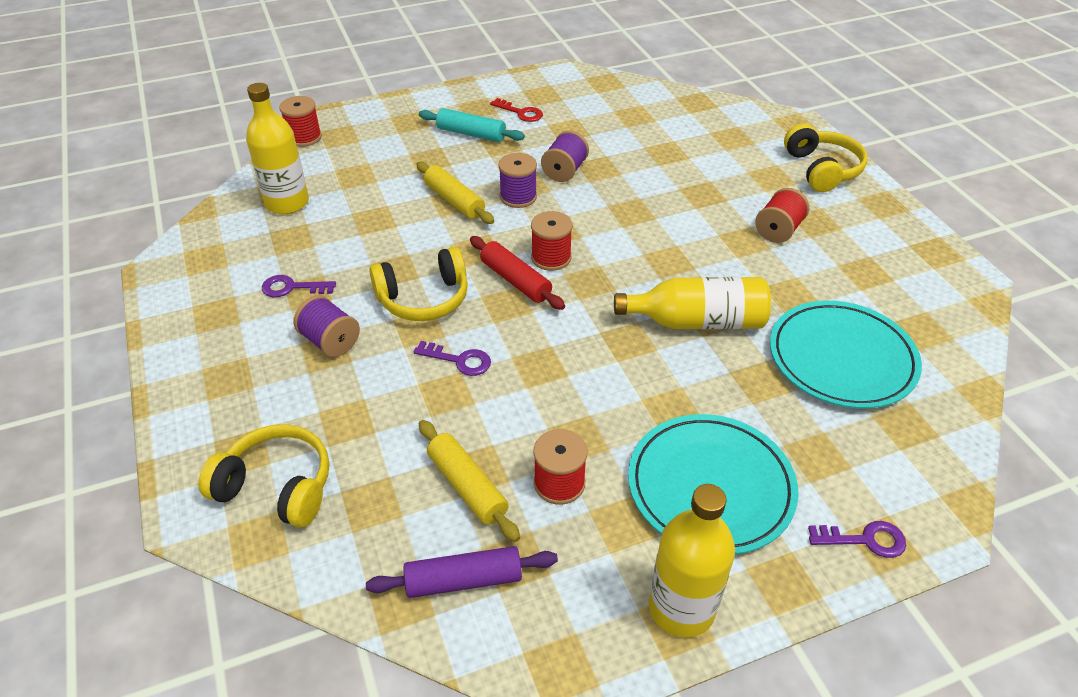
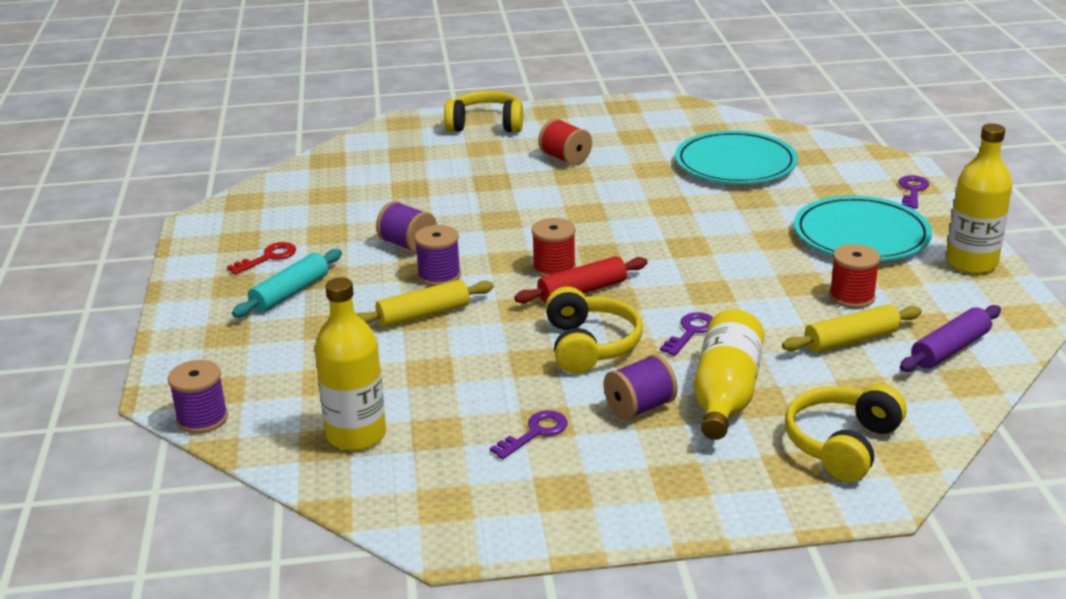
camera: 75 degrees left, 15 degrees down
(292, 288) = (535, 432): purple key -> purple key turned 150 degrees counterclockwise
(304, 137) = (202, 419): red spool -> purple spool
(463, 580) = (949, 349): purple rolling pin -> purple rolling pin turned 45 degrees clockwise
(697, 321) = (674, 212): yellow bottle -> yellow bottle (725, 394)

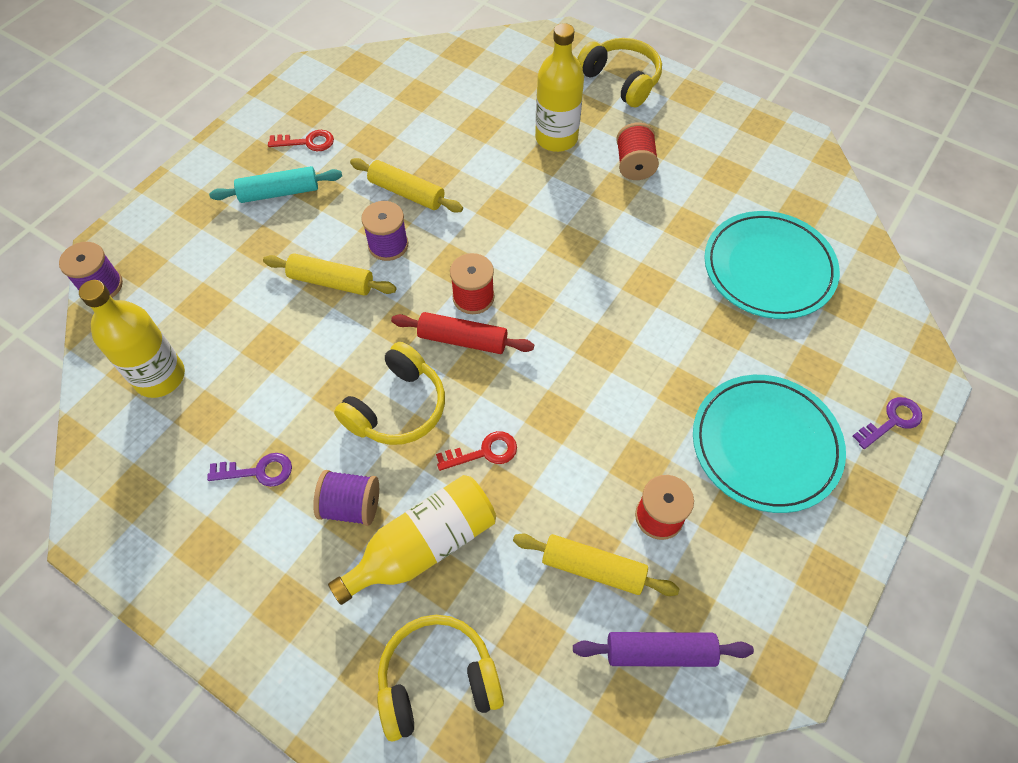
camera: 40 degrees right, 30 degrees up
(407, 245) = (407, 193): purple spool -> yellow rolling pin
(691, 332) = (484, 452): purple key -> red key
(971, 263) = (822, 561): yellow bottle -> yellow bottle (556, 138)

